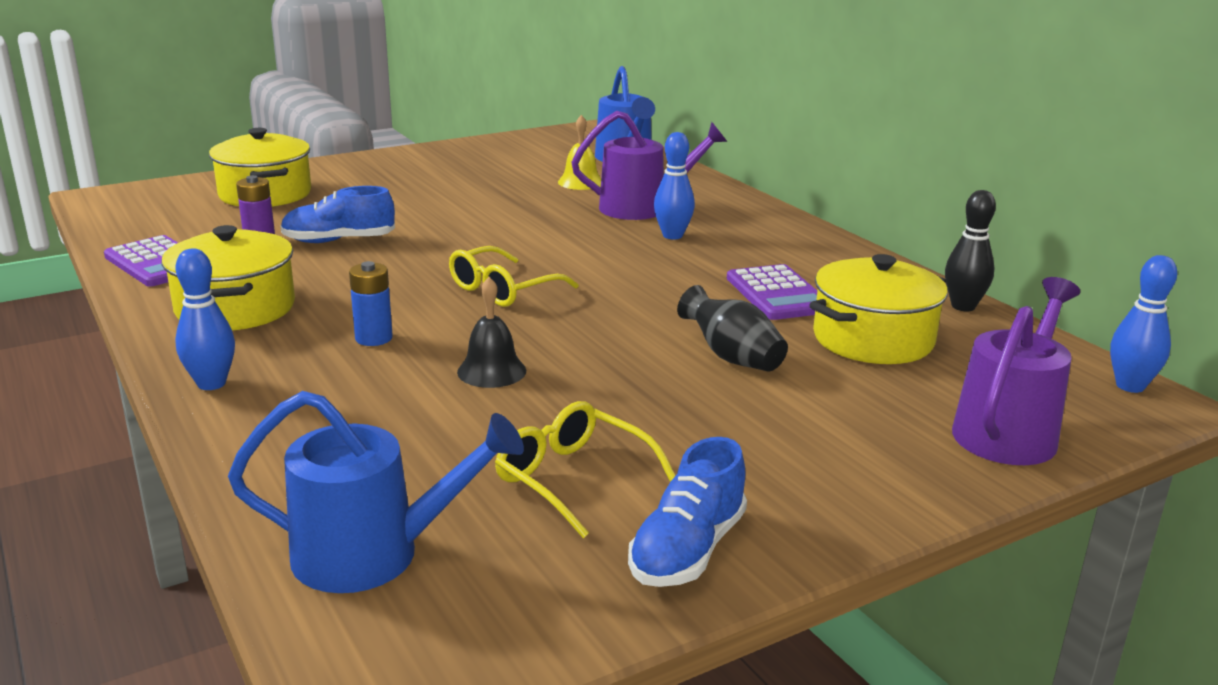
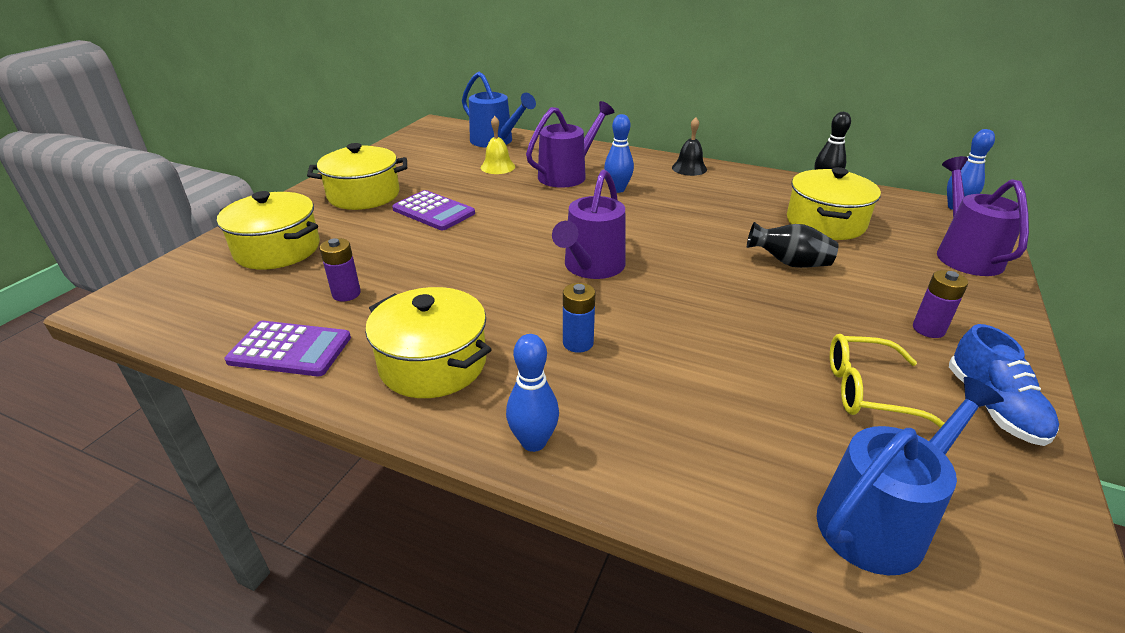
camera: 35 degrees left, 10 degrees up
(339, 241) = (411, 270): blue shoe -> none
(406, 173) = (364, 195): none -> yellow pot
(491, 371) = (692, 334): black bell -> black bell (689, 168)
(503, 290) = (591, 267): yellow glasses -> purple watering can
(770, 468) = (928, 329): none -> purple battery
(778, 294) = (736, 210): purple calculator -> purple calculator (433, 211)

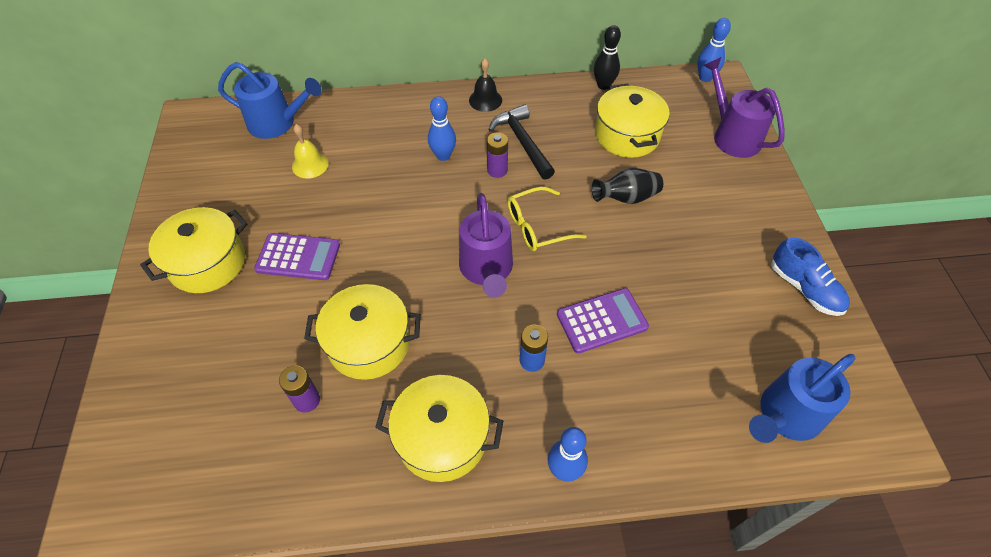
camera: 30 degrees left, 20 degrees up
(277, 249) = (188, 378): yellow pot -> yellow pot (369, 343)
(290, 349) = (314, 486): purple calculator -> purple calculator (602, 321)
(567, 175) = (385, 151): purple watering can -> none
(703, 200) = (522, 142): none -> black hammer
(867, 390) = (734, 310): yellow glasses -> yellow glasses (537, 227)
(879, 520) = (785, 416): blue watering can -> blue watering can turned 150 degrees counterclockwise
(928, 329) = (743, 231): purple battery -> purple battery (497, 170)

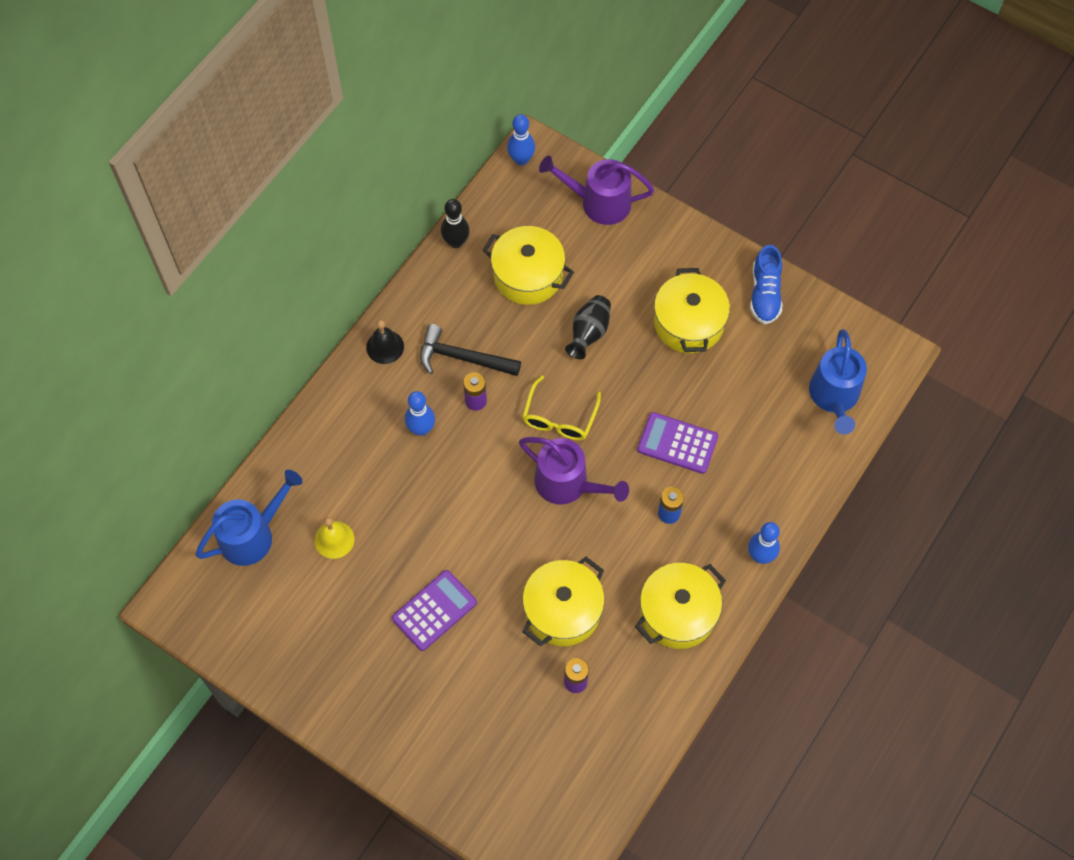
camera: 50 degrees left, 10 degrees up
(207, 263) = (379, 682): yellow pot -> yellow pot (688, 323)
(602, 321) = (677, 443): purple calculator -> purple calculator turned 90 degrees counterclockwise
(804, 288) = (765, 294): blue shoe -> blue shoe turned 90 degrees clockwise

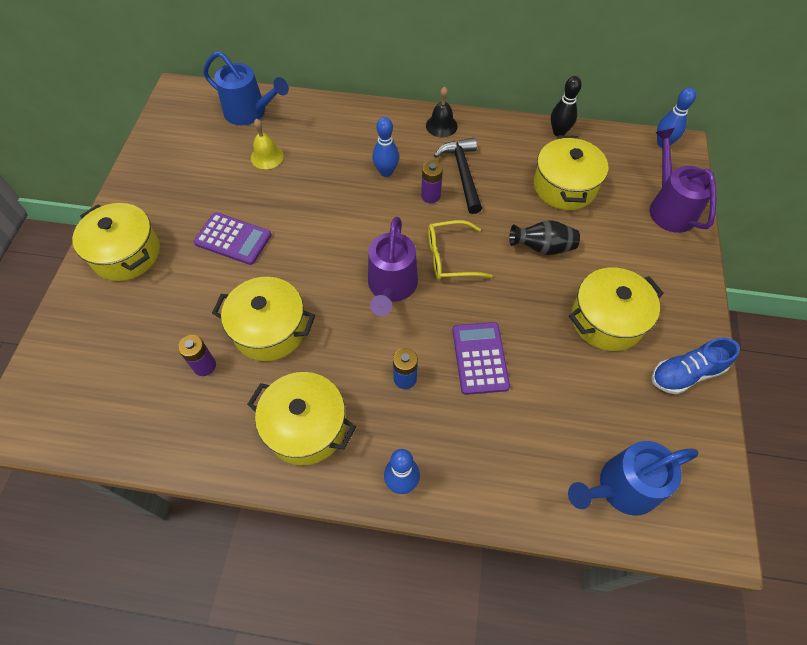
camera: 65 degrees right, 5 degrees down
(399, 723) = (126, 254): none -> yellow pot

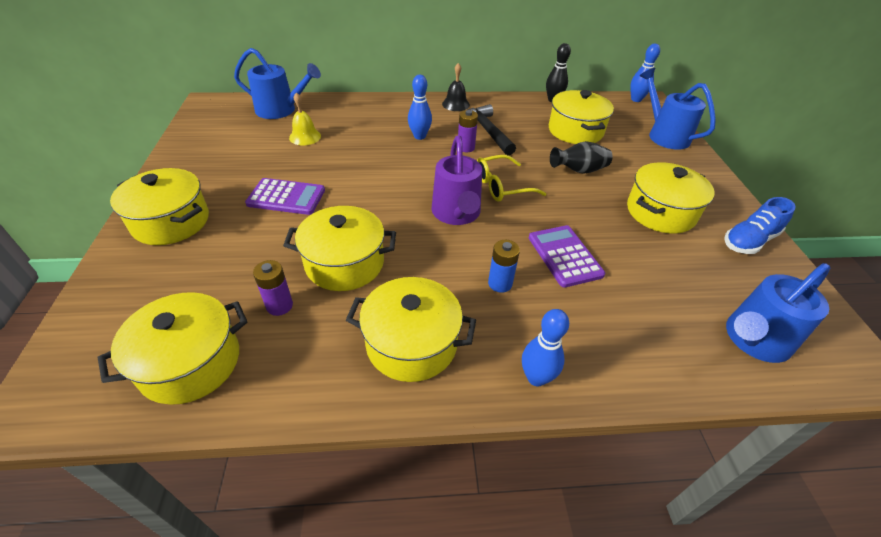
camera: 15 degrees left, 15 degrees down
(126, 408) = (190, 362): none -> yellow pot
(669, 207) = (664, 135): purple watering can -> blue watering can

